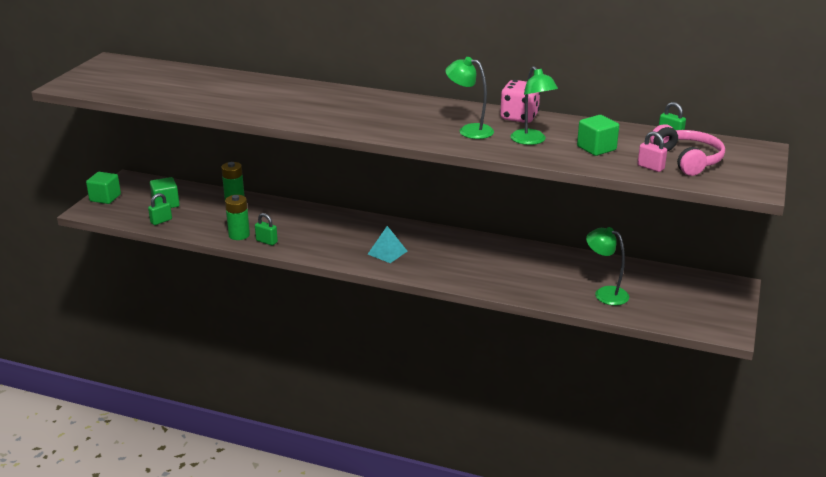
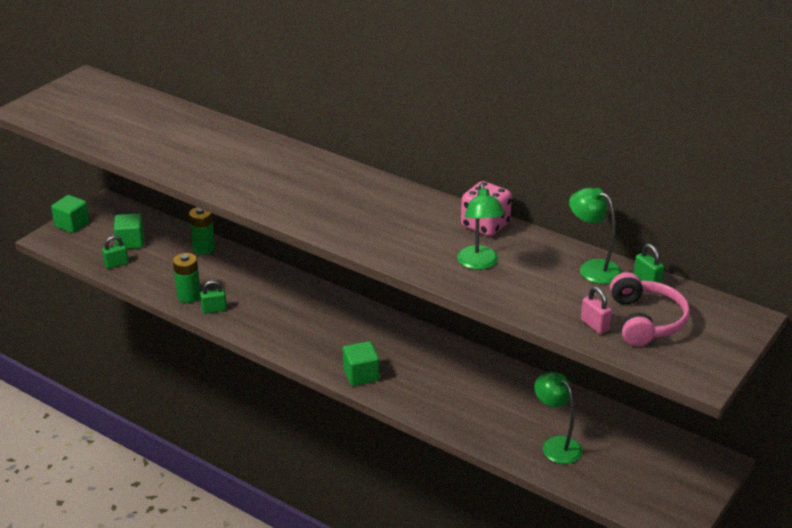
camera: 15 degrees right, 5 degrees up
(266, 241) = (214, 309): green padlock -> green padlock turned 60 degrees counterclockwise
(387, 252) = (336, 346): turquoise pyramid -> none
(469, 130) = (417, 237): green lamp -> green lamp (592, 268)
(596, 148) = (548, 286): green cube -> green cube (361, 375)

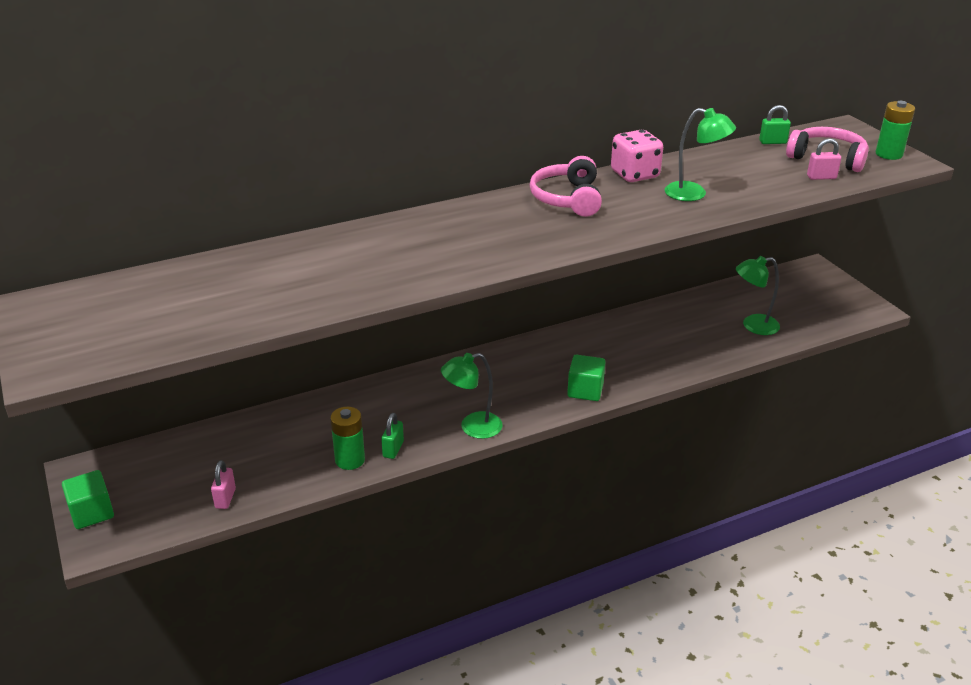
camera: 60 degrees left, 0 degrees up
(116, 264) = (225, 498): green padlock -> pink padlock
(130, 242) = (192, 474): green cube -> none
(204, 248) = (270, 422): green battery -> green battery (889, 154)
(404, 207) = (567, 199): none -> pink headphones
(592, 268) = (738, 154): green lamp -> green lamp (472, 427)

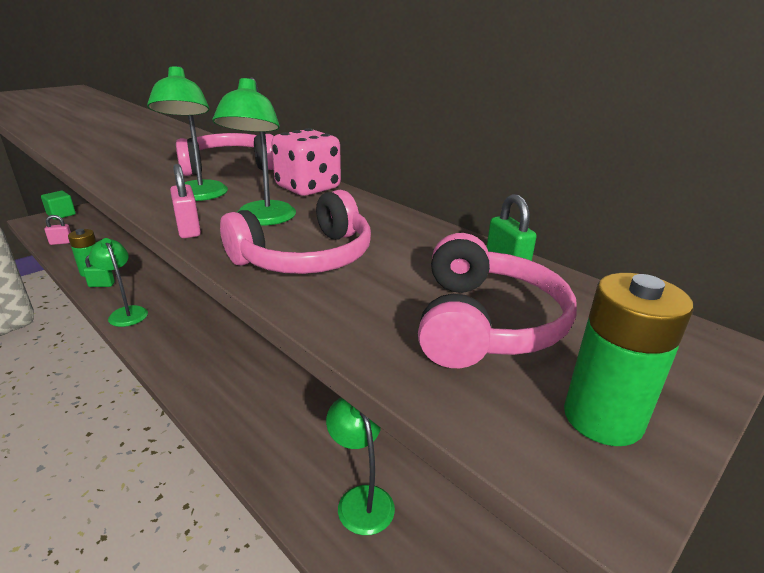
camera: 70 degrees right, 5 degrees down
(585, 390) = (183, 365): green cube -> none
(641, 212) = (198, 196): none -> green lamp
(755, 187) = (305, 257): none -> pink headphones
(821, 177) = (382, 318): pink padlock -> pink padlock (188, 230)

